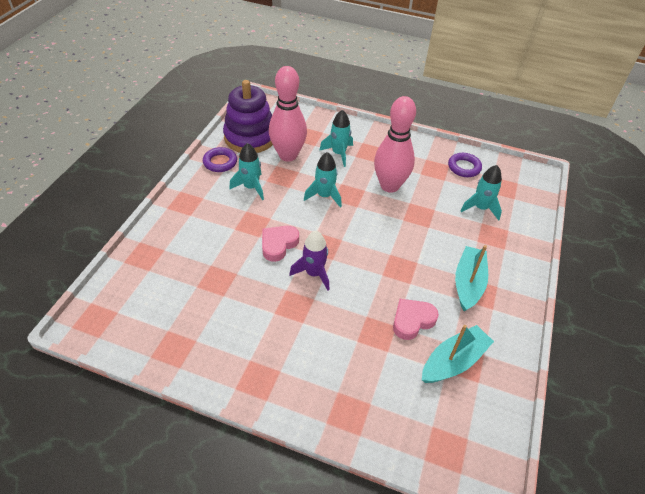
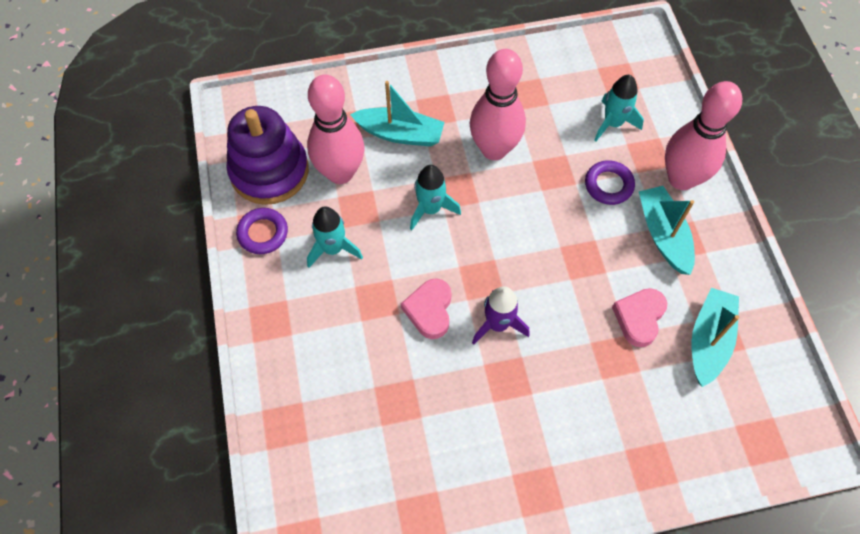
camera: 30 degrees left, 15 degrees up
(339, 153) = (400, 134): turquoise rocket -> turquoise boat
(464, 167) = (558, 72): purple ring -> purple ring (608, 185)
(507, 259) = (681, 179): none -> pink bowling pin

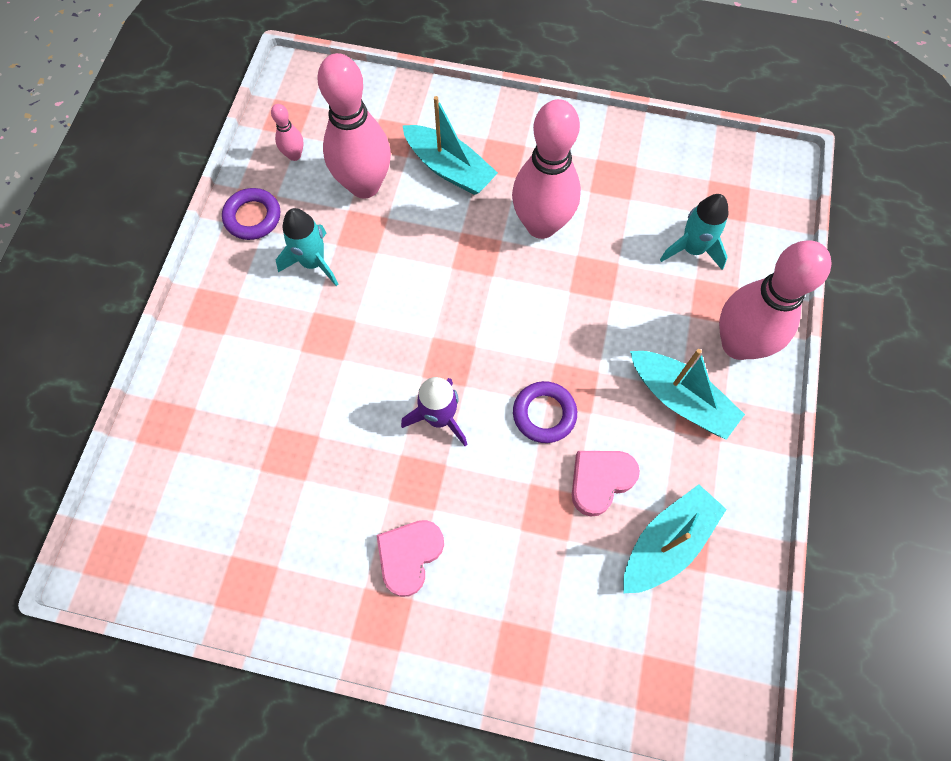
camera: 25 degrees right, 5 degrees up
(269, 171) = (294, 155): purple stacking toy -> pink bowling pin
(429, 310) = (376, 371): pink heart -> pink heart (409, 556)
(430, 209) = (437, 262): turquoise rocket -> none
(608, 185) = (648, 317): purple ring -> purple ring (544, 414)
(663, 235) = (680, 399): turquoise boat -> turquoise boat turned 120 degrees clockwise

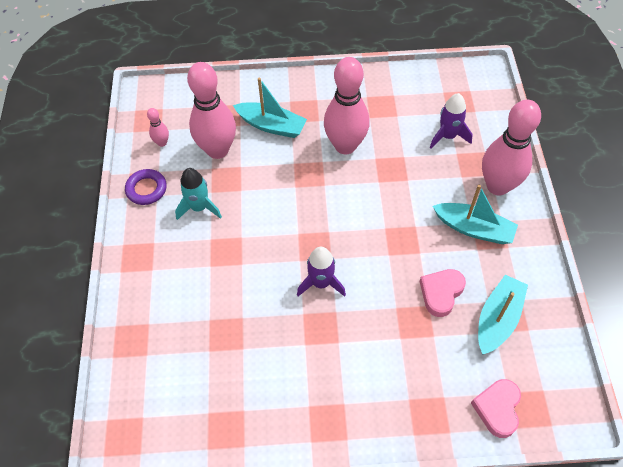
camera: 15 degrees left, 10 degrees down
(409, 556) = (332, 376): pink heart -> pink heart (497, 408)
(544, 414) = (389, 261): purple ring -> none
(692, 249) = (448, 136): turquoise rocket -> purple rocket

